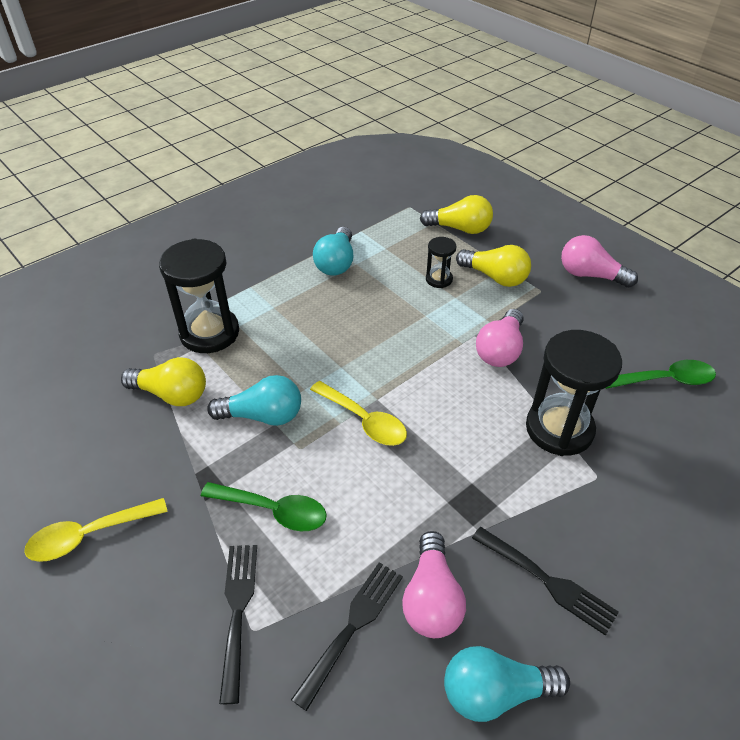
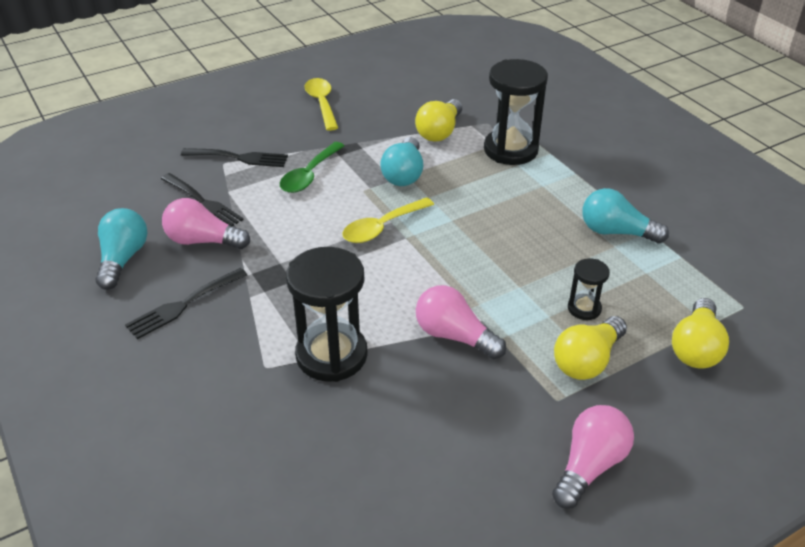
camera: 100 degrees right, 5 degrees down
(665, 380) = (374, 476): green spoon -> none

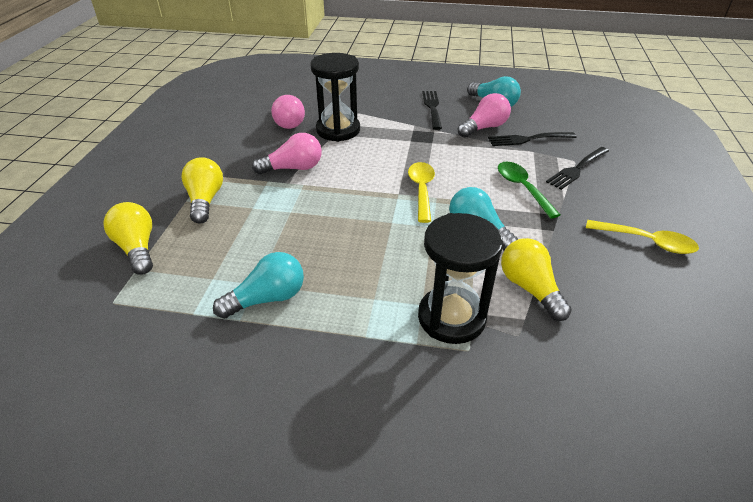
camera: 130 degrees right, 0 degrees up
(584, 308) = (235, 226): black hourglass -> none
(589, 466) = (164, 162): pink light bulb -> pink light bulb (288, 121)

